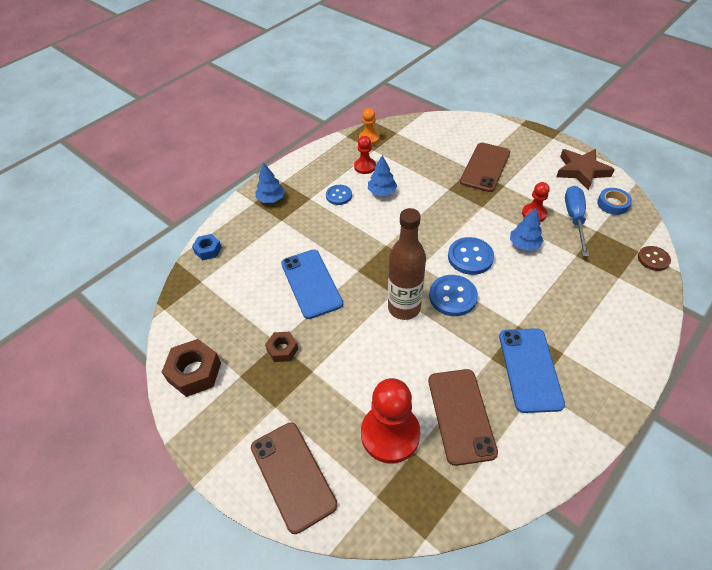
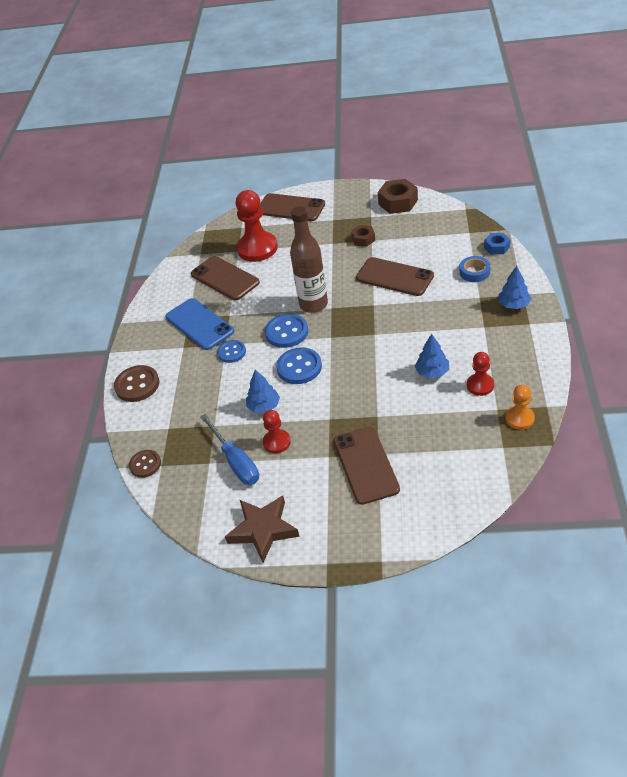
camera: 145 degrees right, 5 degrees down
(311, 283) = (394, 277): blue phone -> brown phone
(339, 195) = (464, 344): blue button -> blue button (231, 352)
(612, 204) = (208, 505): blue tape -> blue tape (474, 272)
(633, 340) = (137, 385): none -> brown button

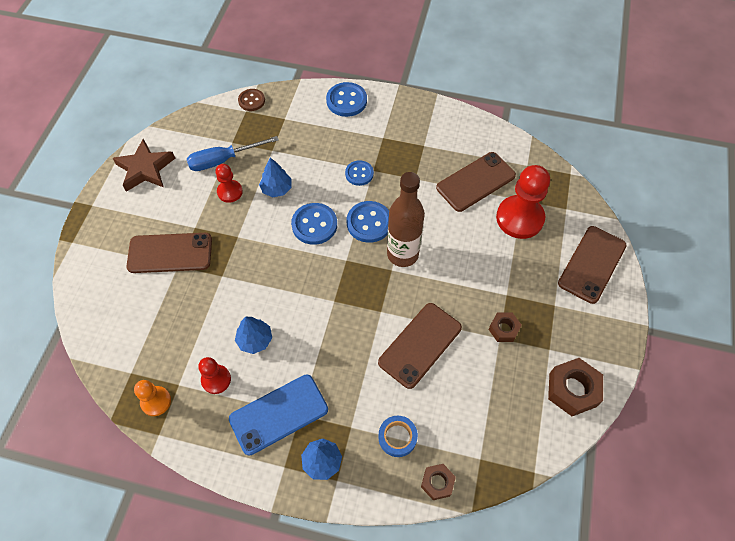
camera: 95 degrees right, 15 degrees up
(137, 385) = (346, 101): brown button -> blue button
(199, 324) = (410, 153): blue phone -> blue phone (279, 414)
(496, 247) = (437, 483): blue nut -> brown nut

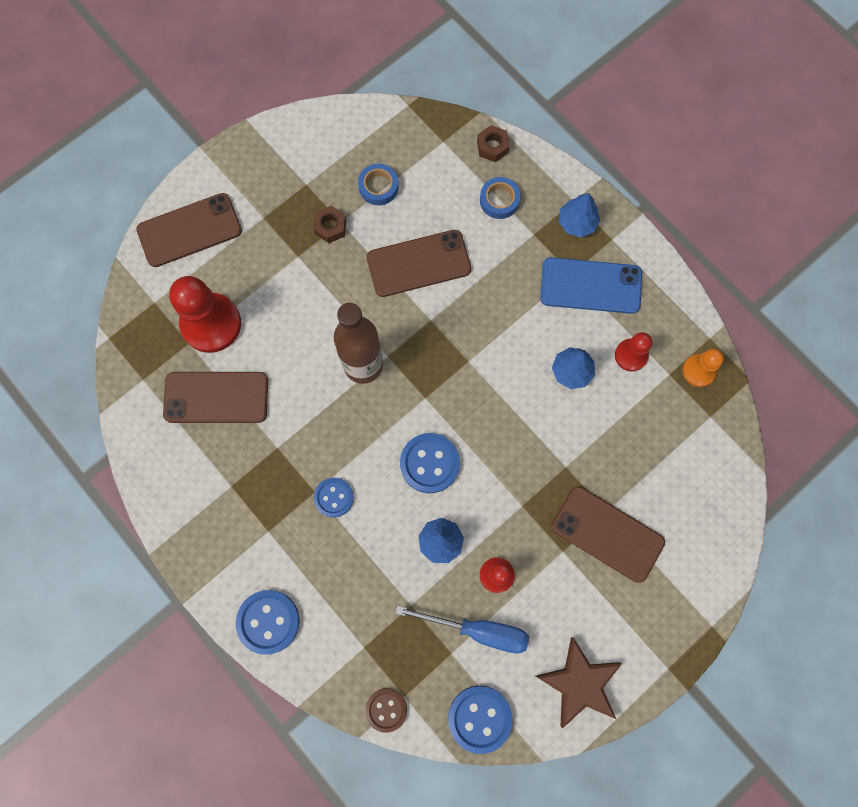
camera: 145 degrees left, 15 degrees up
(369, 223) = (370, 425): blue button -> blue button (479, 718)
(496, 383) = (378, 187): none -> blue tape
(572, 390) = (319, 140): brown nut -> none

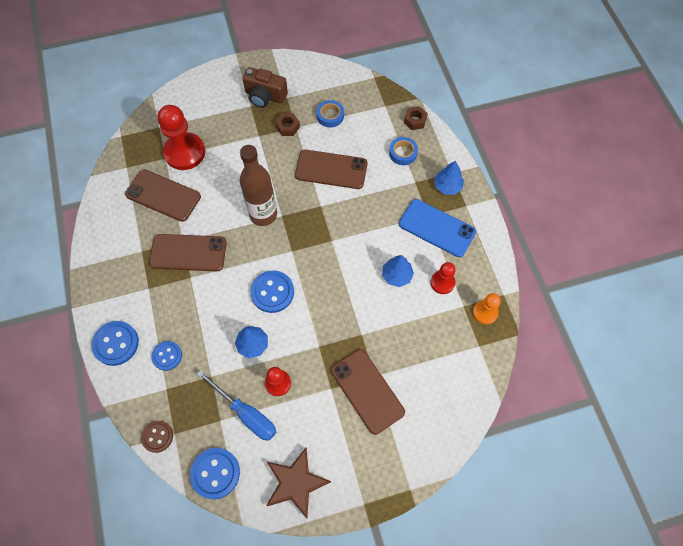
camera: 25 degrees right, 10 degrees down
(189, 230) = (203, 96): brown phone -> brown phone (188, 253)
(276, 195) = (265, 96): none -> brown camera
(334, 497) = (200, 286): blue button -> blue button (167, 356)

